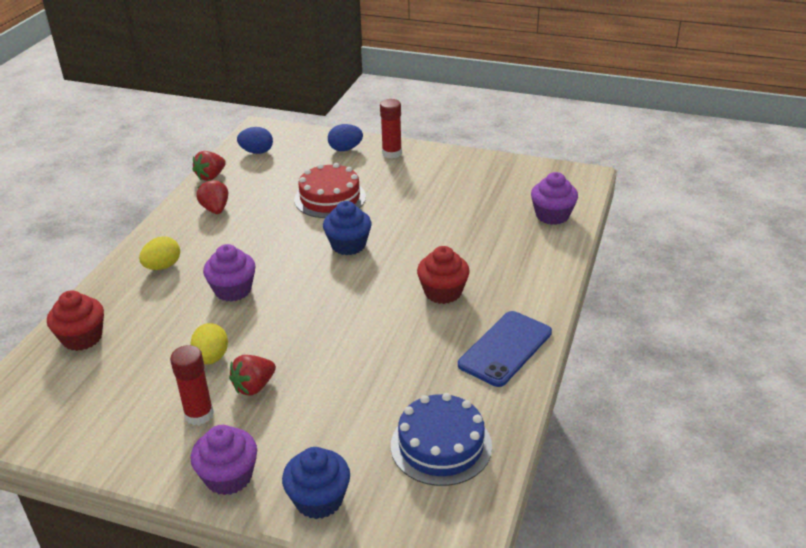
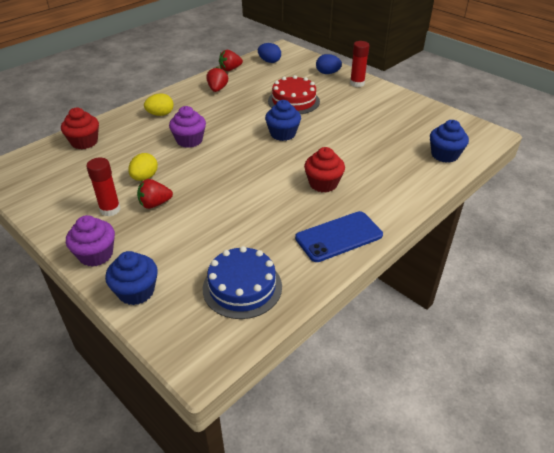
camera: 25 degrees right, 5 degrees up
(552, 215) = (444, 155): purple cupcake -> blue cupcake

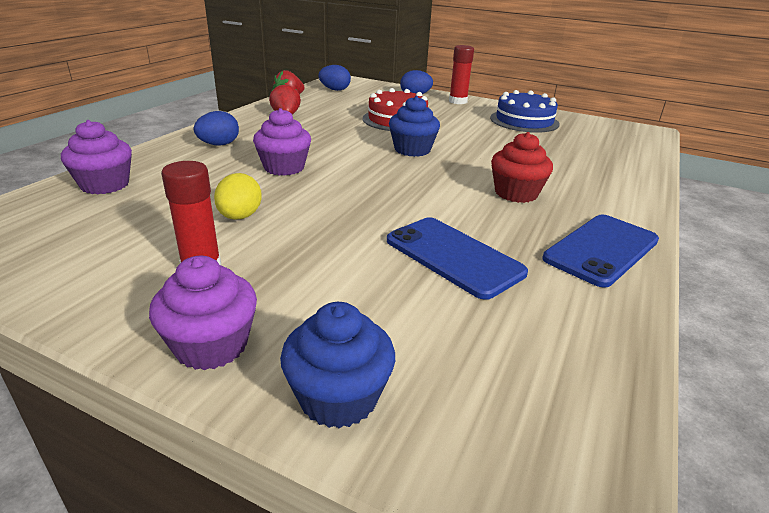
camera: 20 degrees left, 10 degrees down
(84, 142) = (105, 185): red cupcake -> purple cupcake
(155, 204) = (281, 249): red strawberry -> none
(160, 114) = (219, 144): yellow egg -> blue egg
(242, 287) = (531, 347): blue cake -> blue cake (524, 121)
(244, 225) = (453, 256): none -> blue phone
(444, 155) = (625, 151): blue cupcake -> none

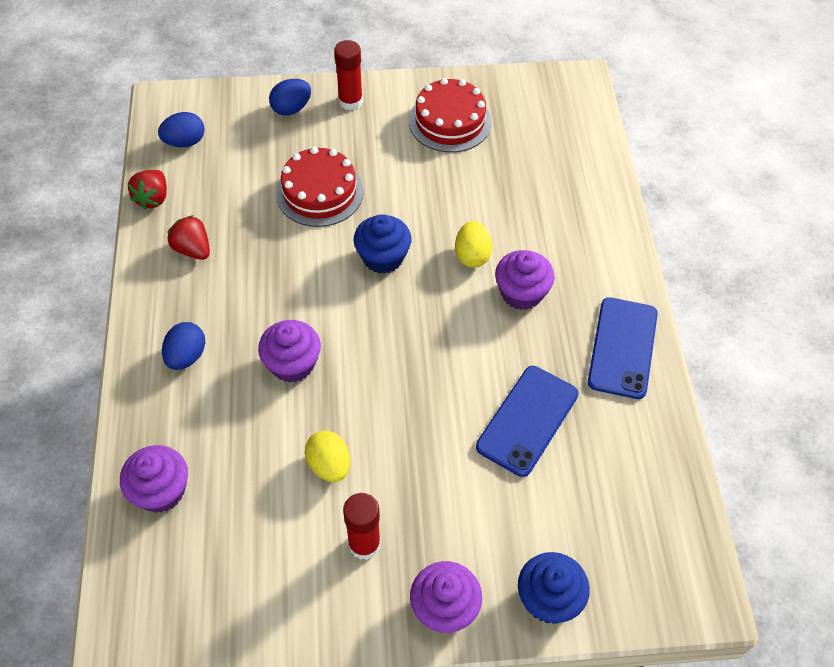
camera: 30 degrees left, 25 degrees up
(453, 256) = (527, 420): blue phone -> blue phone turned 75 degrees counterclockwise
(487, 167) = (472, 255): none -> yellow egg
(516, 193) = (521, 293): red cupcake -> purple cupcake
(524, 121) = (450, 121): blue cake -> red cake

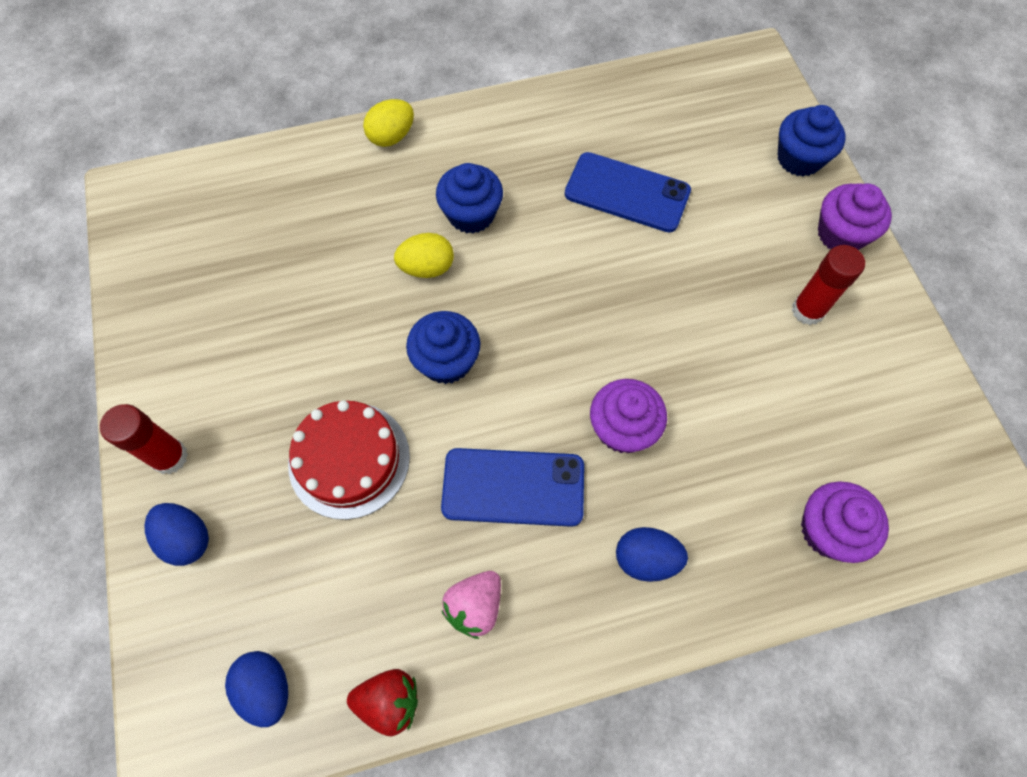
camera: 100 degrees left, 10 degrees up
(193, 249) = (475, 606): red strawberry -> pink strawberry
(329, 465) = (736, 360): yellow egg -> yellow egg (392, 137)
(450, 121) = (206, 323): red cake -> none
(521, 293) = (471, 214): purple cupcake -> blue cupcake
(623, 348) = (521, 124): blue phone -> blue phone (513, 487)

